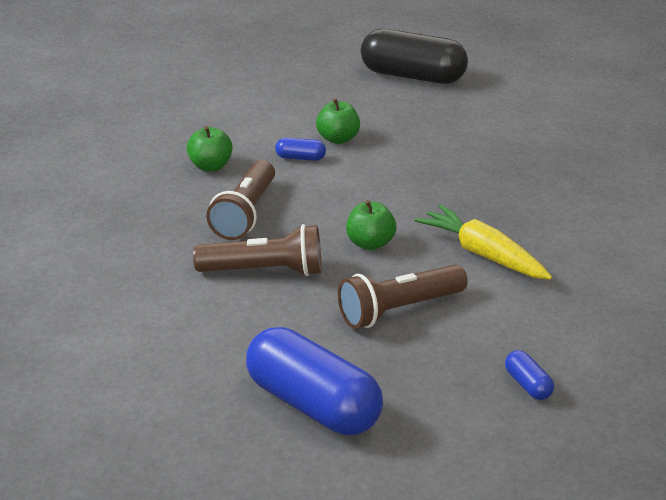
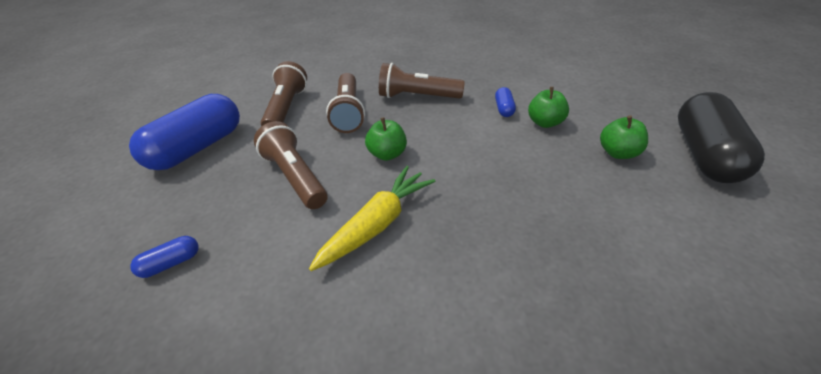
camera: 85 degrees right, 10 degrees up
(210, 166) = (474, 76): green apple -> green apple (617, 153)
(232, 328) = (287, 108): none -> brown flashlight

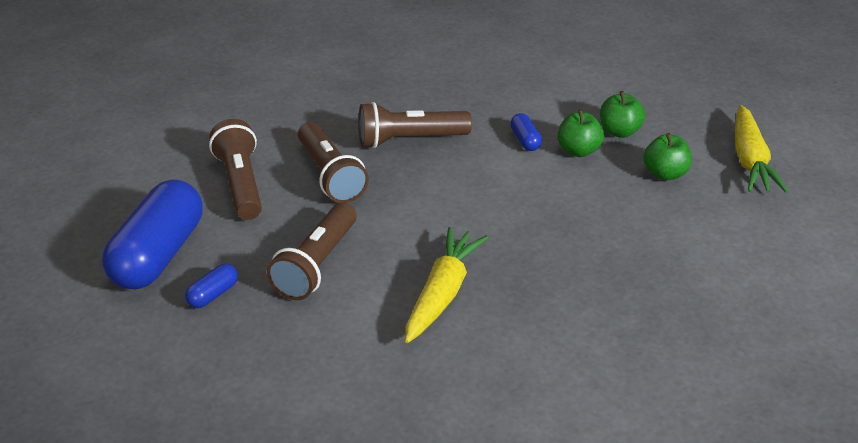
camera: 20 degrees left, 5 degrees down
(171, 263) = (242, 374): blue capsule -> blue capsule (213, 294)
(295, 177) = (317, 265): brown flashlight -> brown flashlight turned 105 degrees counterclockwise
(387, 154) = (412, 219): green apple -> green apple (619, 131)
(704, 154) = (750, 160): black capsule -> yellow carrot

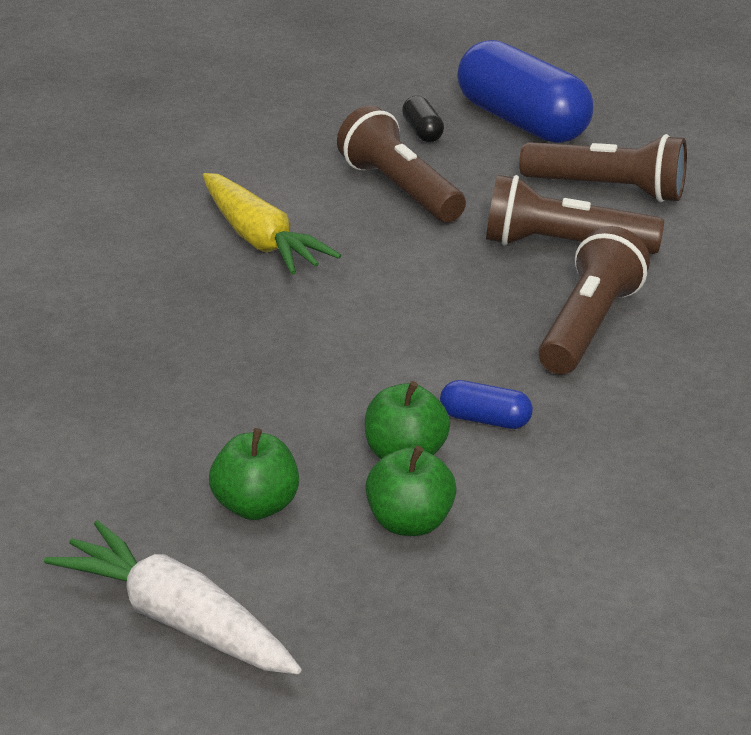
camera: 125 degrees right, 5 degrees down
(213, 294) = (422, 131): blue capsule -> black capsule
(750, 160) = (177, 620): yellow carrot -> white carrot

